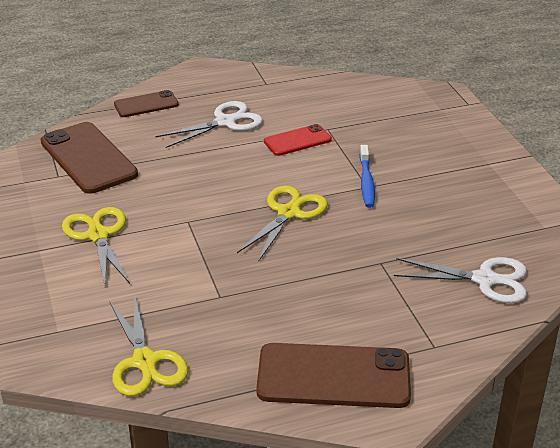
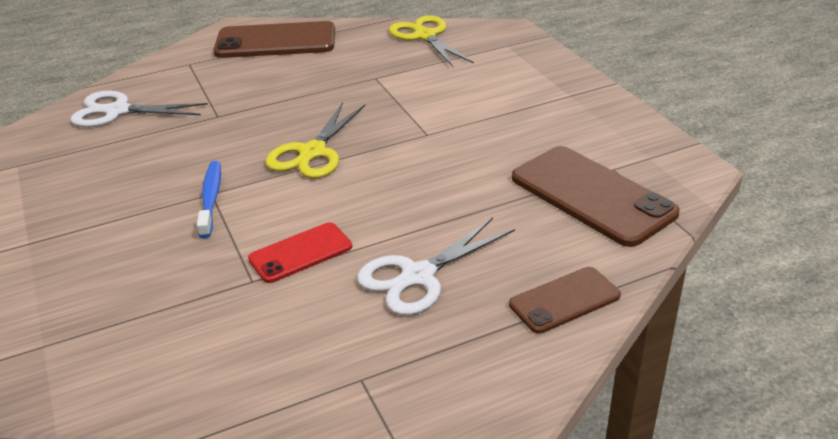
camera: 175 degrees right, 0 degrees up
(98, 235) = (518, 112): yellow scissors -> none

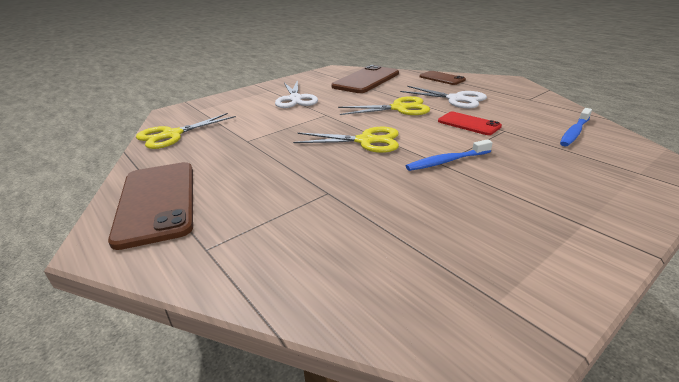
camera: 105 degrees left, 5 degrees down
(118, 111) = (339, 264): white scissors -> white scissors (295, 99)
(185, 353) = (574, 132): none -> blue toothbrush
(411, 201) = (399, 108): none -> yellow scissors

